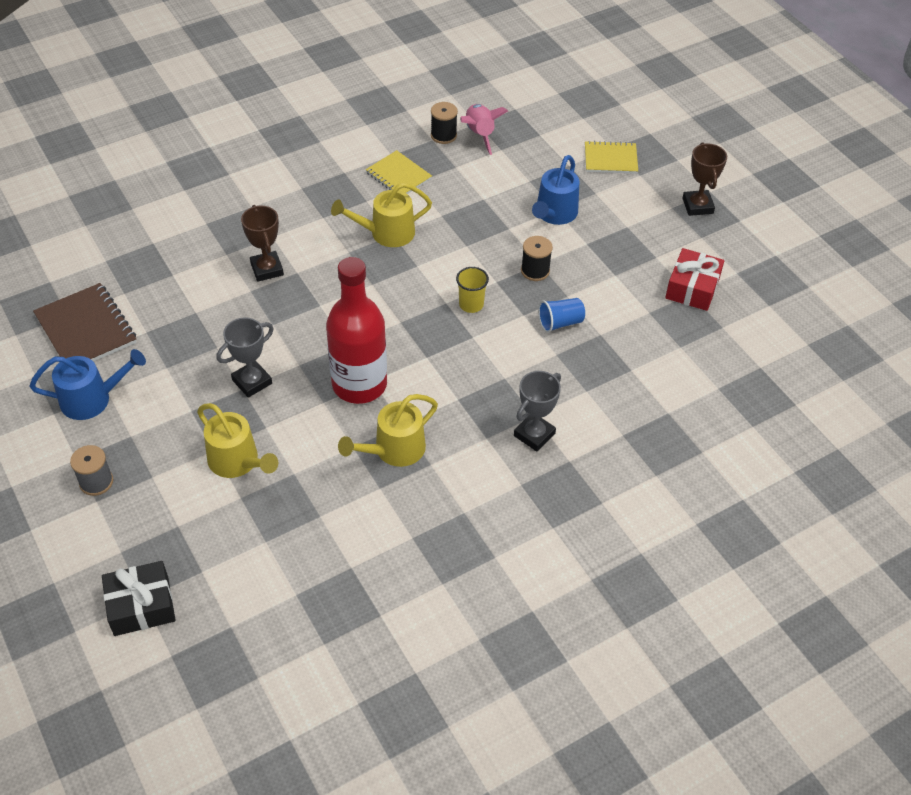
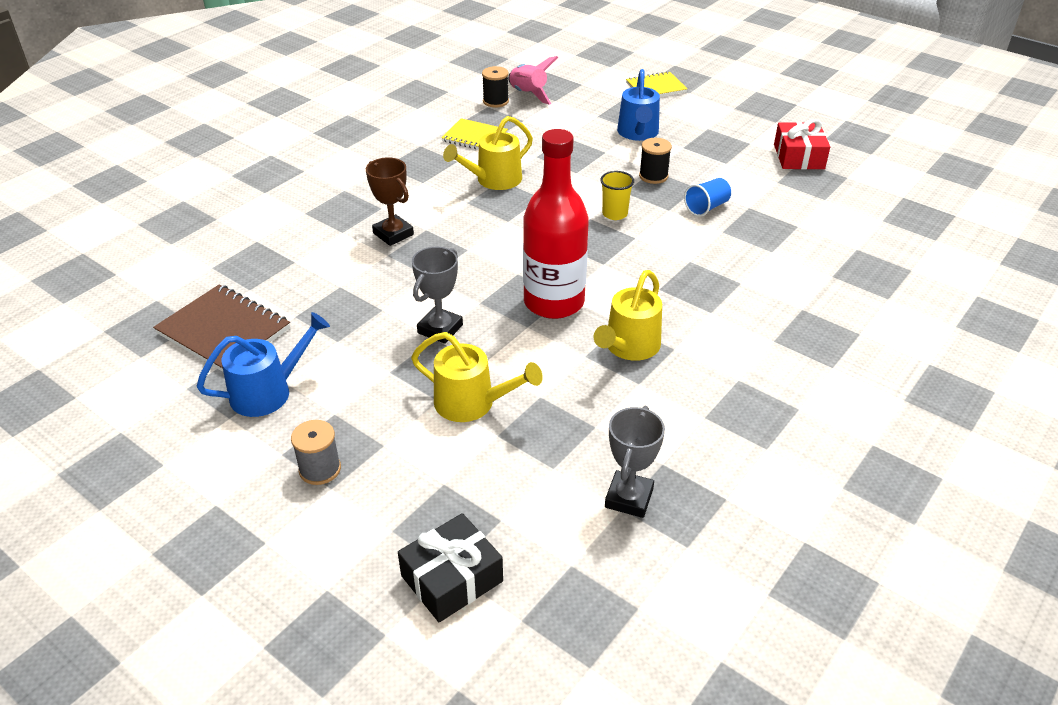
camera: 20 degrees left, 10 degrees down
(534, 435) = (753, 297): grey trophy -> grey trophy (629, 498)
(697, 206) = (754, 102): brown trophy -> none

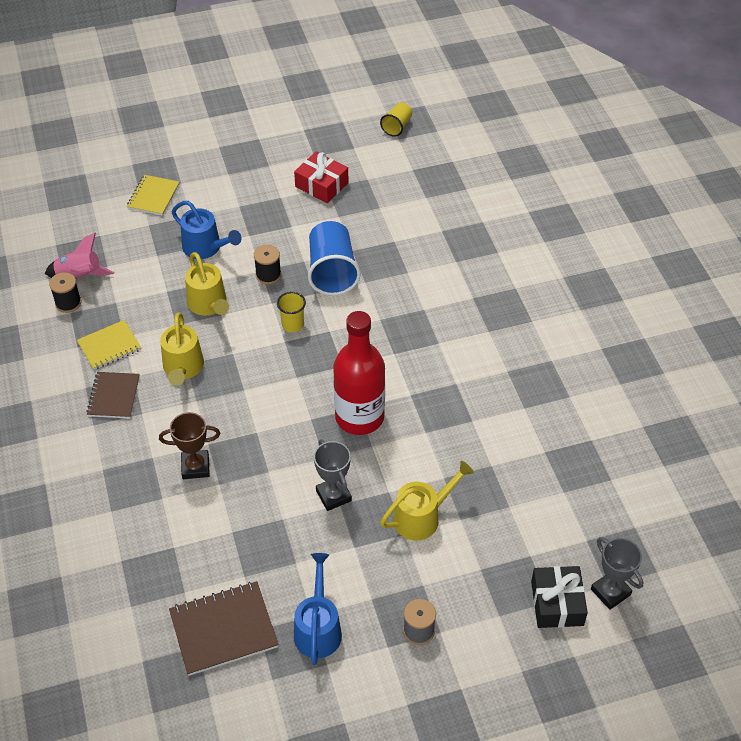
camera: 55 degrees left, 10 degrees up
(425, 162) = (114, 396): none -> brown notebook
(629, 347) = (436, 405): yellow watering can -> yellow watering can (209, 305)
(629, 498) = (558, 484): grey trophy -> grey trophy (610, 592)
(706, 207) = (332, 272): blue cup -> blue cup, size x1.88
(939, 164) = (397, 126): none -> yellow cup

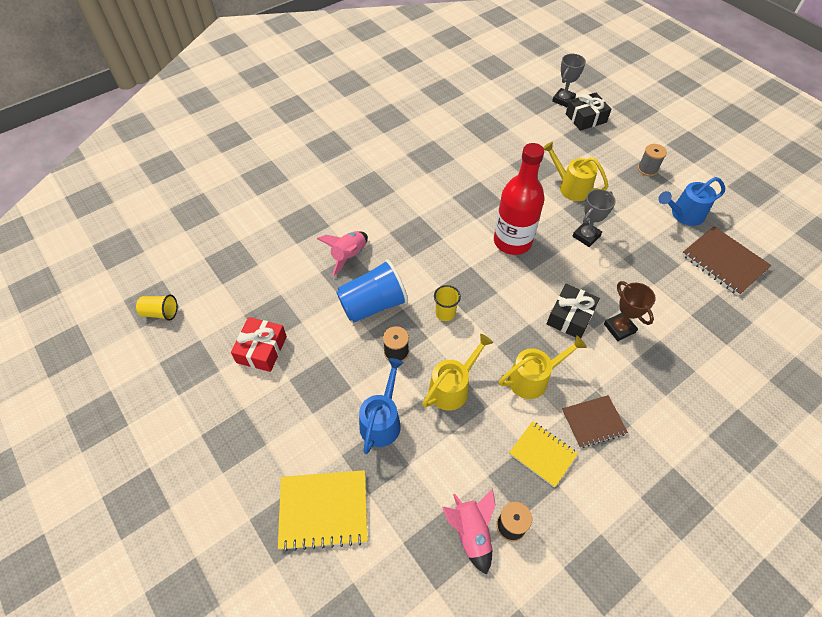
camera: 110 degrees left, 5 degrees up
(153, 196) = (323, 510): yellow notebook -> yellow notebook, size x1.52
(233, 429) = (570, 317): none -> black gift
(405, 267) = (348, 256): none -> pink rocket

